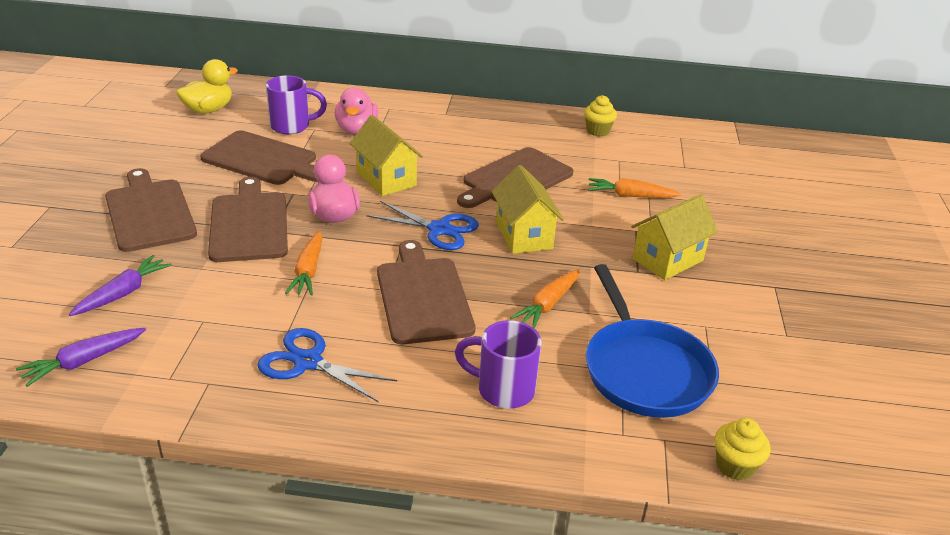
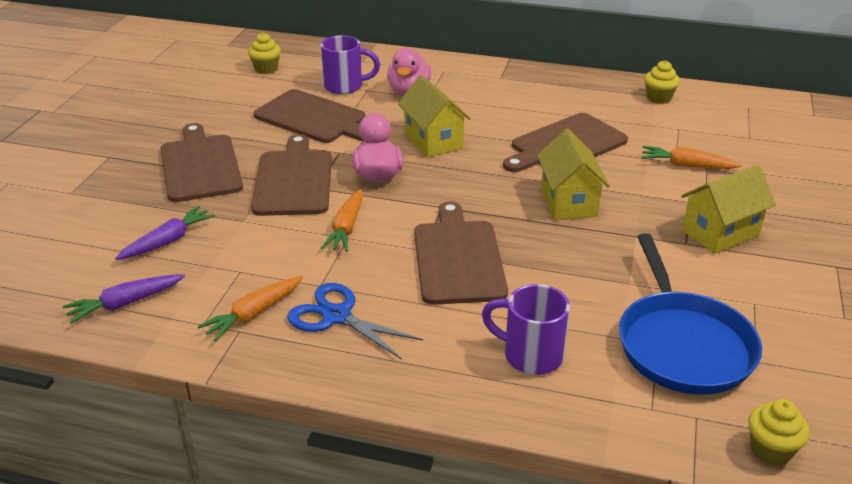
camera: 10 degrees right, 0 degrees up
(208, 110) = (266, 69): yellow duck -> yellow cupcake
(439, 229) = (481, 192): blue scissors -> none
(547, 305) = (586, 273): orange carrot -> orange carrot (253, 314)

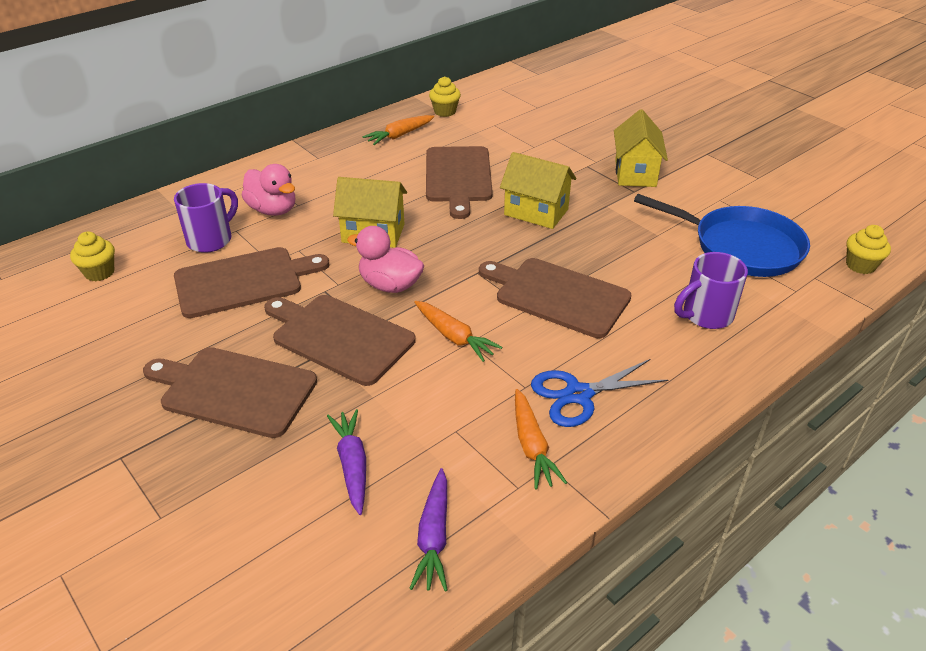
camera: 55 degrees left, 5 degrees up
(686, 165) = (544, 145): orange carrot -> orange carrot (399, 135)

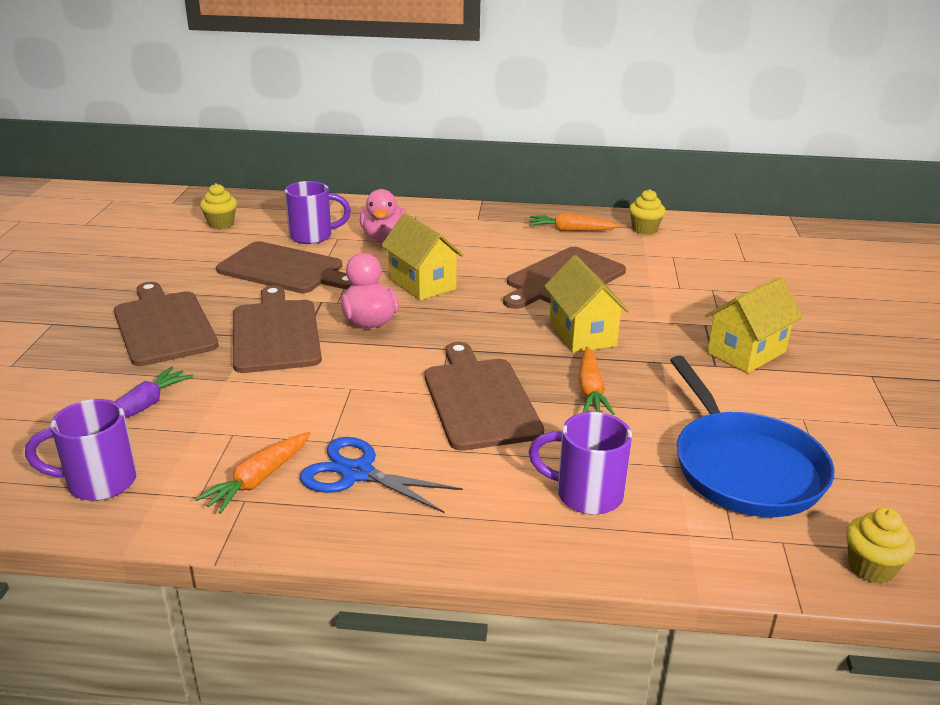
camera: 45 degrees right, 10 degrees down
(434, 537) = (98, 482): purple carrot -> purple mug
(454, 337) = (347, 378): orange carrot -> orange carrot (590, 390)

